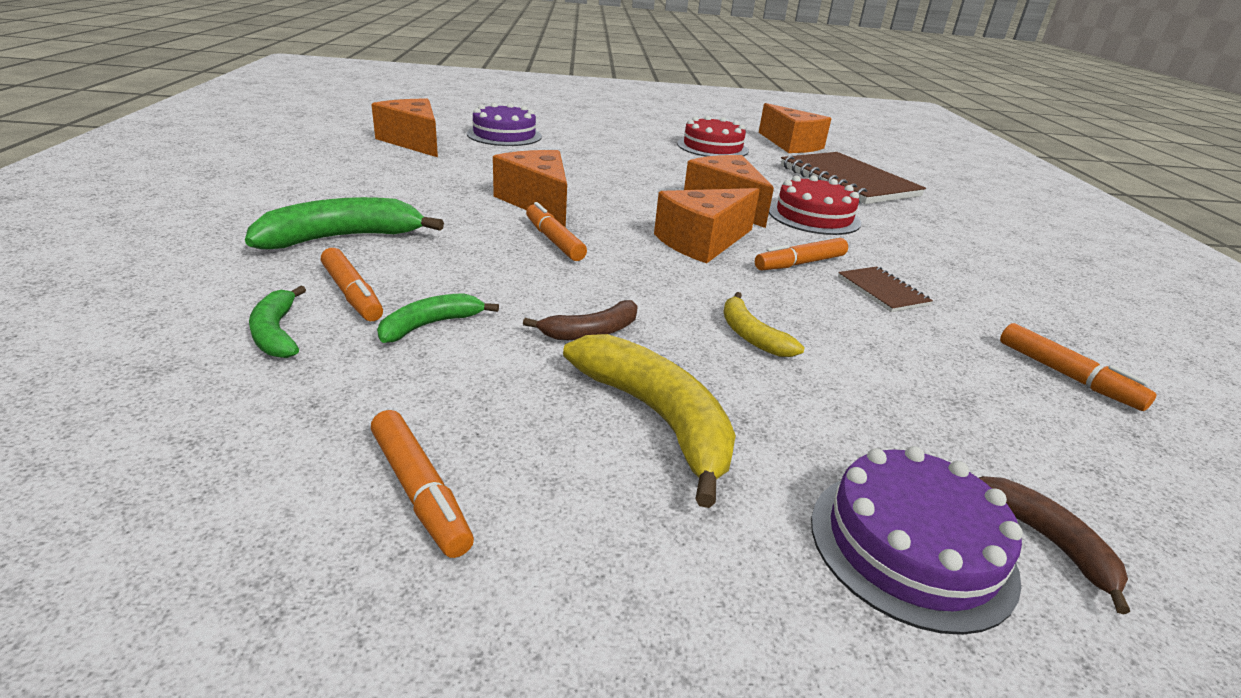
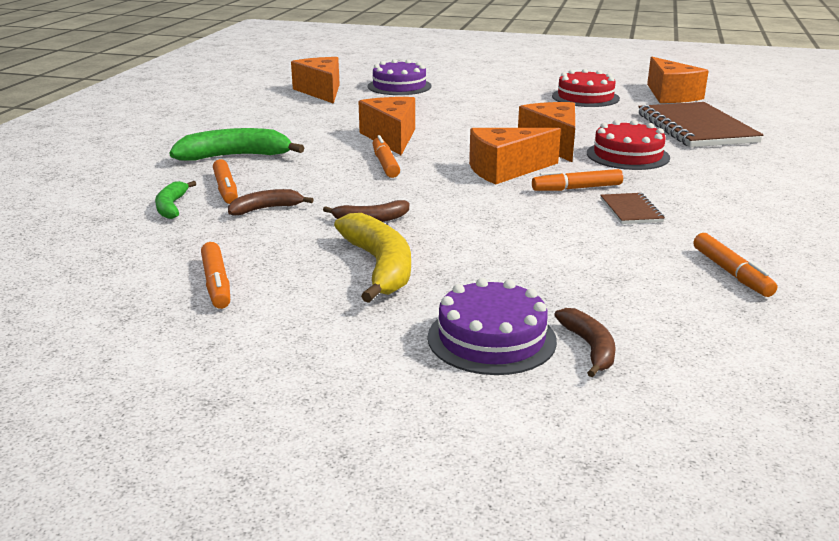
camera: 20 degrees right, 5 degrees down
(430, 325) = (266, 209): green banana -> brown banana
(751, 335) = (488, 230): yellow banana -> none

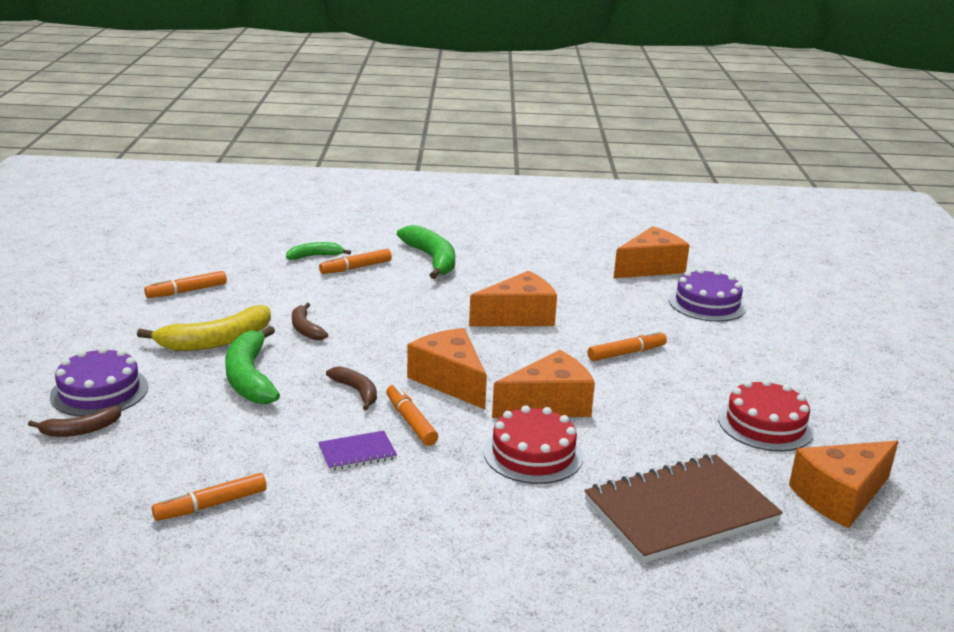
camera: 75 degrees right, 0 degrees up
(266, 209) = (319, 287): brown banana -> brown banana (357, 391)
(385, 164) = (441, 321): orange marker -> orange marker (626, 353)
(477, 250) = (249, 377): none -> green banana
(630, 210) = (357, 453): brown notebook -> purple notebook

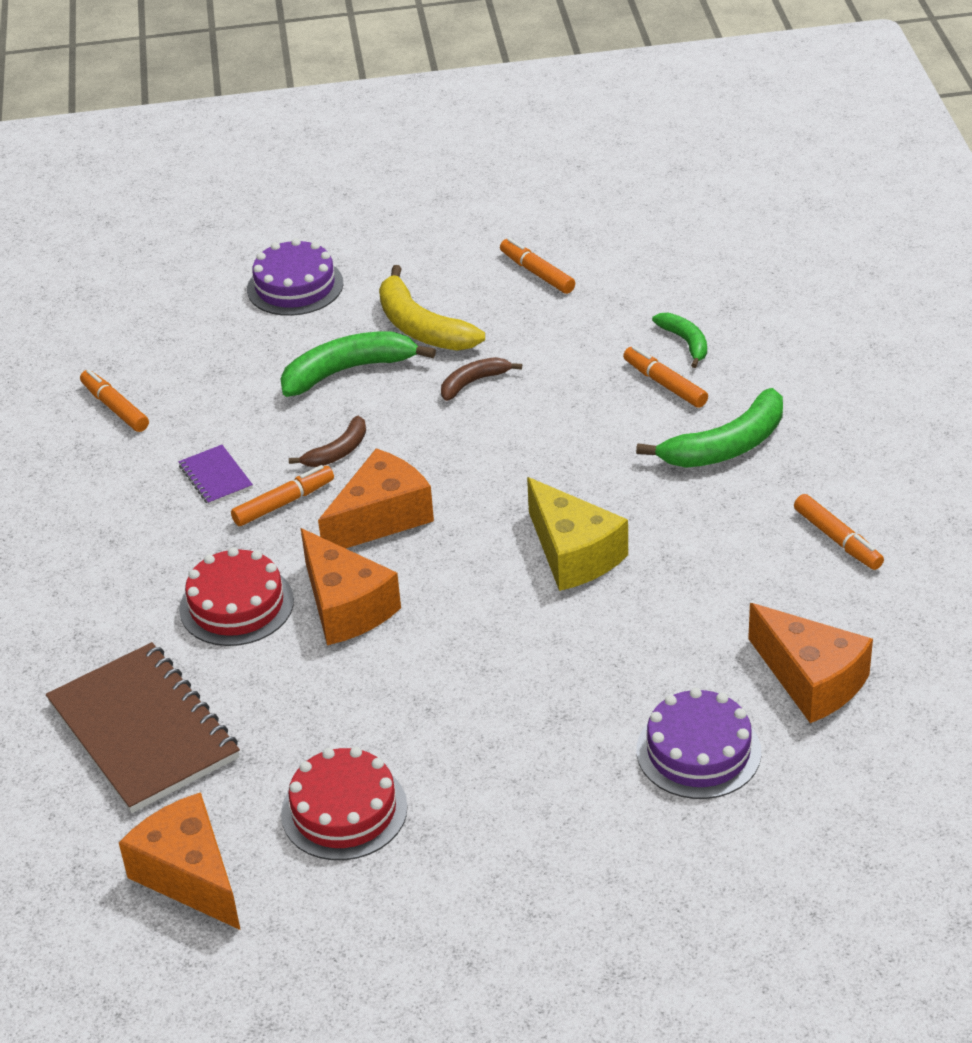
camera: 85 degrees right, 15 degrees up
(80, 430) = (223, 298): brown banana -> none
(518, 317) = (573, 554): orange cheese -> yellow cheese
(626, 353) = (500, 667): orange marker -> orange marker (837, 539)

